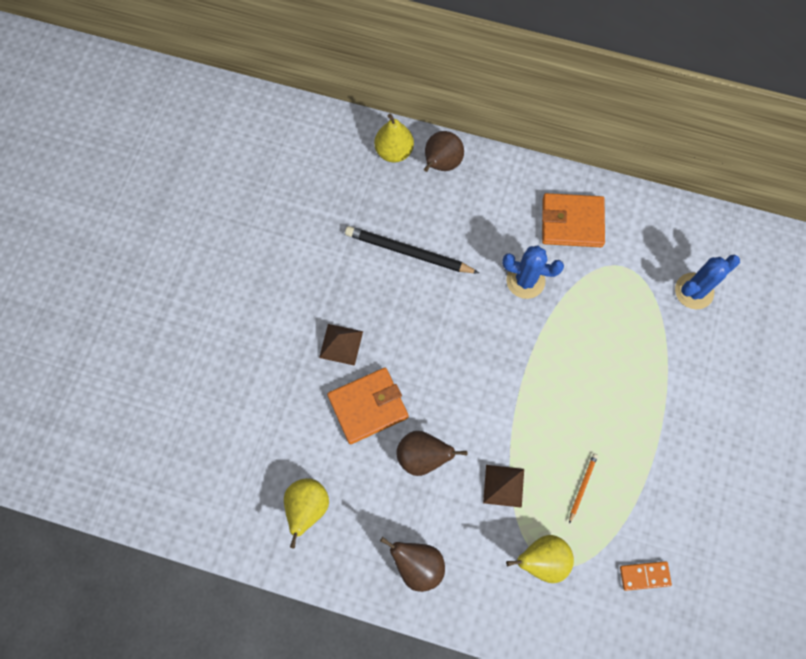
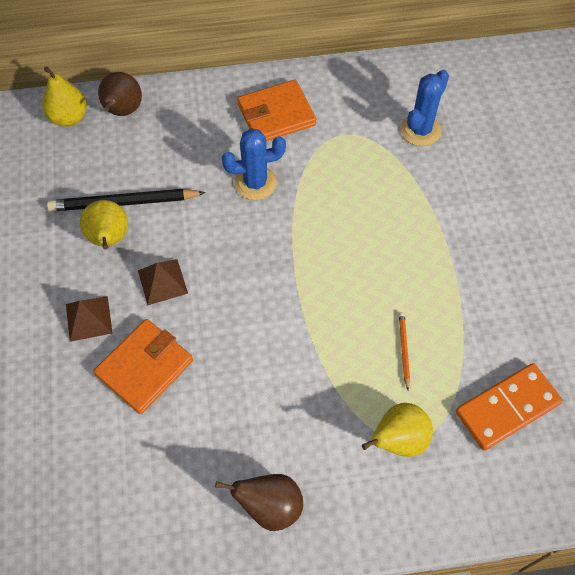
camera: 25 degrees left, 10 degrees down
(307, 507) = (120, 502): yellow pear -> yellow pear (109, 239)
(422, 456) = (226, 392): brown pear -> none
(503, 486) = (324, 384): brown pyramid -> brown pyramid (162, 282)
(644, 576) = (507, 408): orange domino -> orange domino, size x1.81

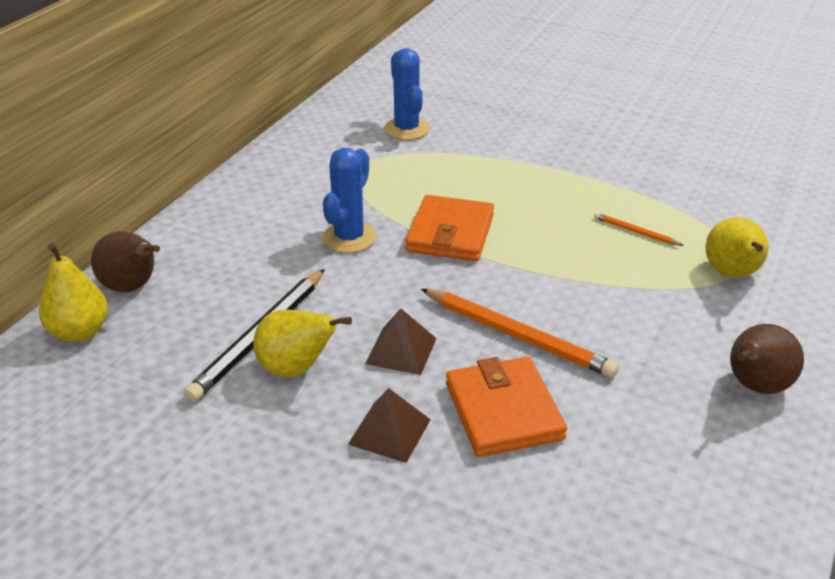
camera: 55 degrees left, 25 degrees down
(222, 337) = (517, 336): none -> orange pencil
(276, 115) = (283, 193): orange wallet -> orange wallet (450, 233)
(507, 408) = (741, 205): orange domino -> none

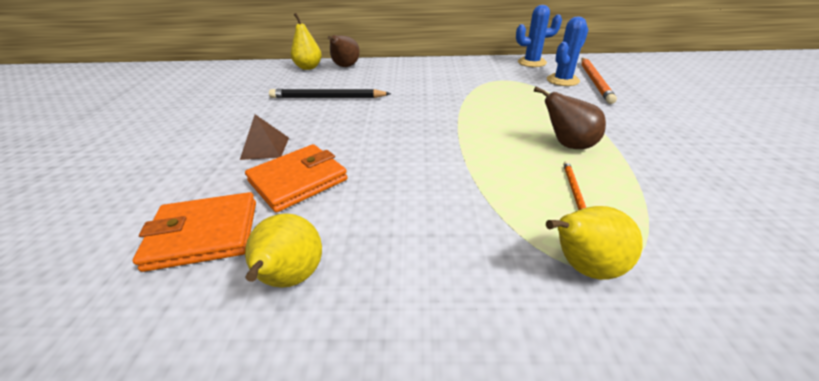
camera: 65 degrees right, 0 degrees up
(296, 369) = (307, 112): yellow pear -> yellow pear (290, 279)
(349, 238) = (431, 94): blue cactus -> blue cactus (531, 62)
(401, 351) = (339, 133): brown pyramid -> none
(450, 233) = (470, 118): orange wallet -> orange wallet (204, 234)
(517, 336) = (382, 167): orange pencil -> orange pencil (594, 81)
(755, 387) = (401, 323): brown pear -> brown pear (568, 145)

